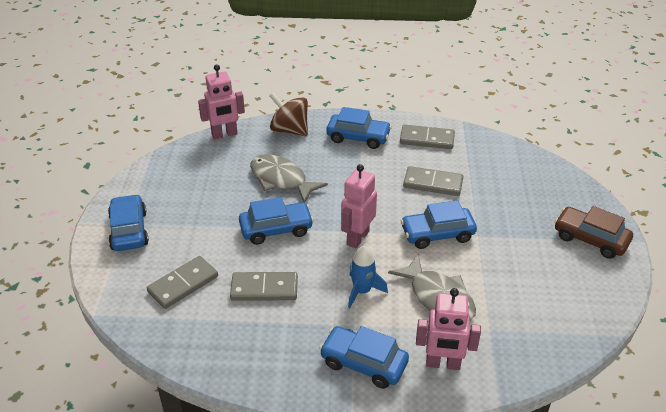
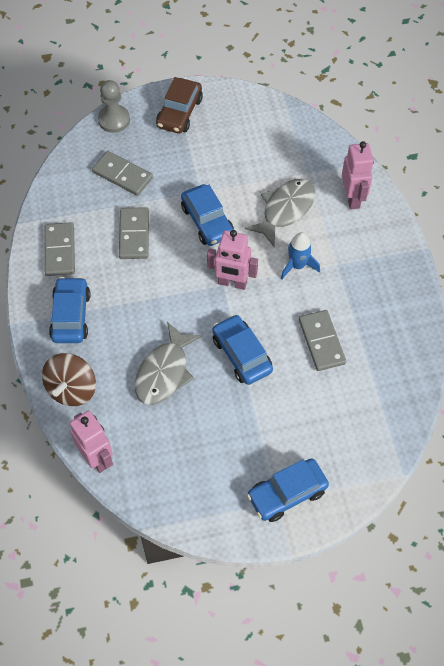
camera: 105 degrees left, 20 degrees up
(183, 284) = (340, 412): grey domino -> grey domino (122, 175)
(363, 363) = (372, 249): blue car -> none
(581, 191) = (114, 120): none -> grey pawn

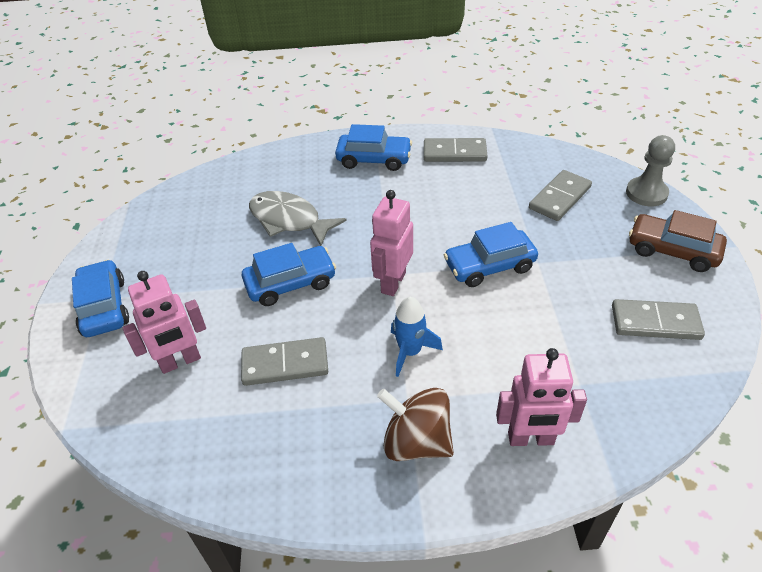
camera: 100 degrees right, 15 degrees down
(72, 389) = (291, 159): brown spinning top -> brown spinning top (416, 442)
(96, 458) = (214, 173): pink robot -> pink robot (180, 361)
(134, 235) = (472, 204): grey domino -> grey domino (655, 322)
(285, 210) = (507, 348): grey fish -> none

